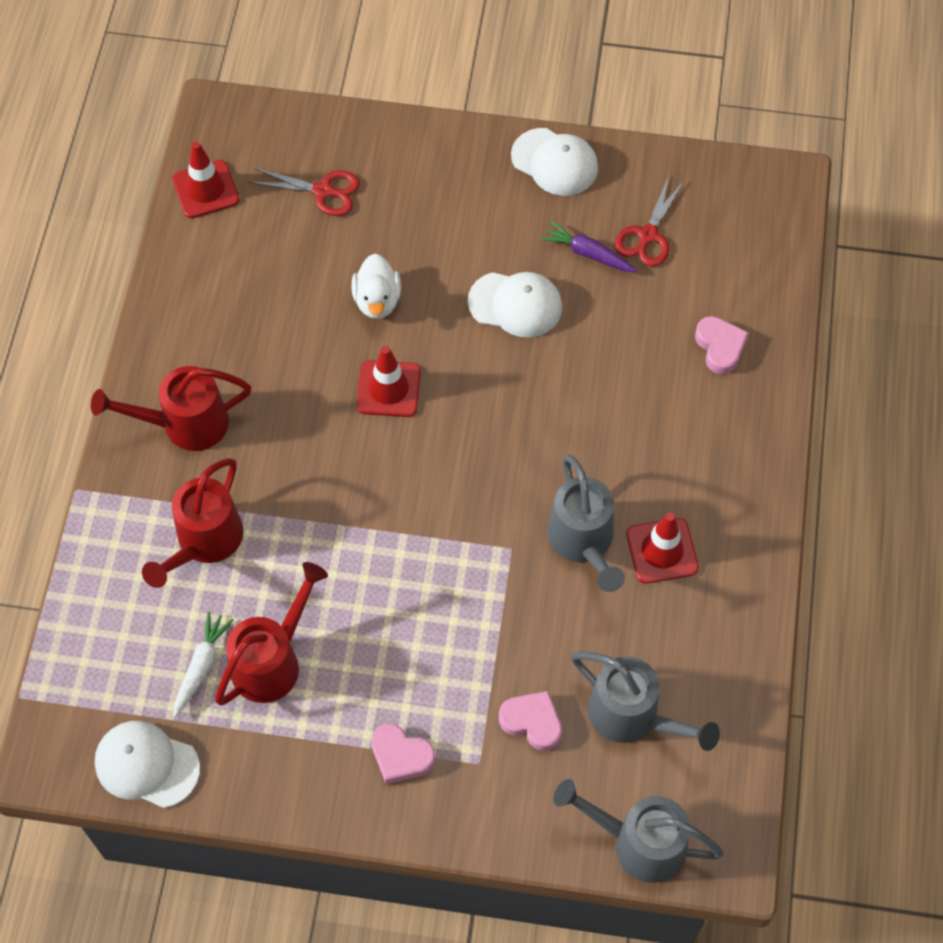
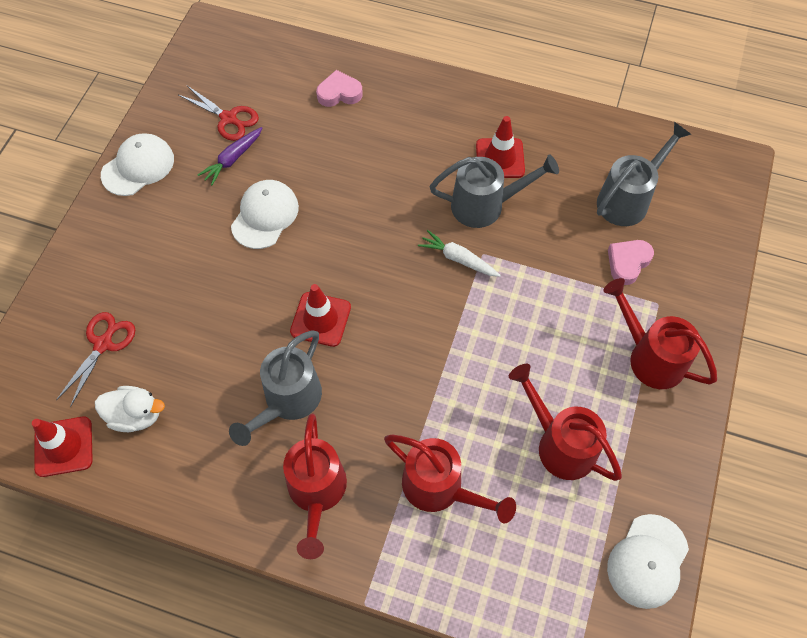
camera: 80 degrees left, 0 degrees up
(201, 666) = (559, 504): white carrot -> white carrot (458, 259)
(377, 300) = (231, 316): white duck -> white duck (136, 415)
(401, 756) = (650, 356): pink heart -> red watering can
(638, 842) = (722, 212): grey watering can -> grey watering can (288, 401)

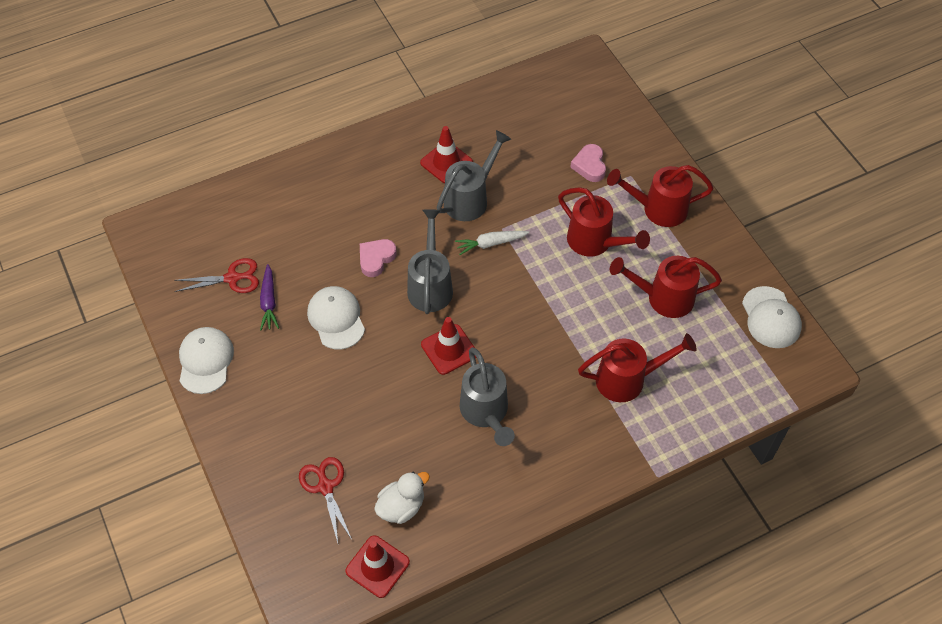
camera: 45 degrees left, 5 degrees down
(316, 493) = (563, 446): red watering can -> red watering can (595, 242)
(339, 93) = (291, 202): pink heart -> pink heart (376, 259)
(628, 199) = (549, 128): grey watering can -> grey watering can (430, 285)

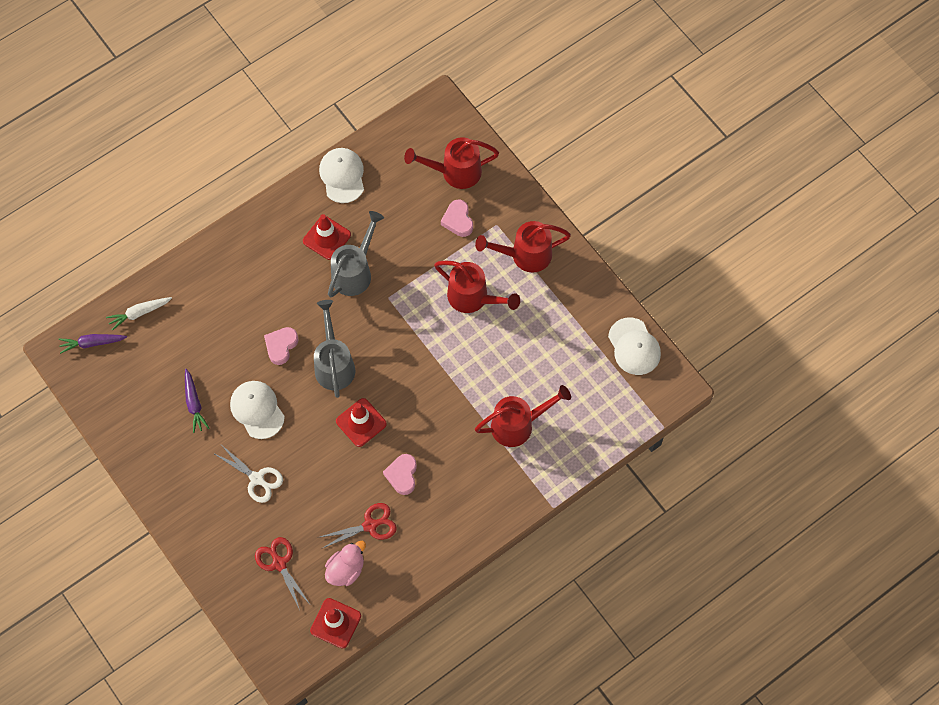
camera: 10 degrees left, 10 degrees up
(175, 226) = (92, 343): none -> purple carrot
(205, 361) = (151, 468): white cap -> white cap (342, 176)
(232, 278) = (156, 386): red scissors -> red scissors (370, 525)
(320, 390) = (257, 479): none -> white scissors
(401, 506) = (346, 569): white duck -> pink duck
(486, 412) = (402, 475): grey watering can -> pink heart
(491, 243) = (381, 314): white carrot -> white carrot (139, 313)
(663, 298) = (539, 343): red watering can -> red watering can (455, 172)

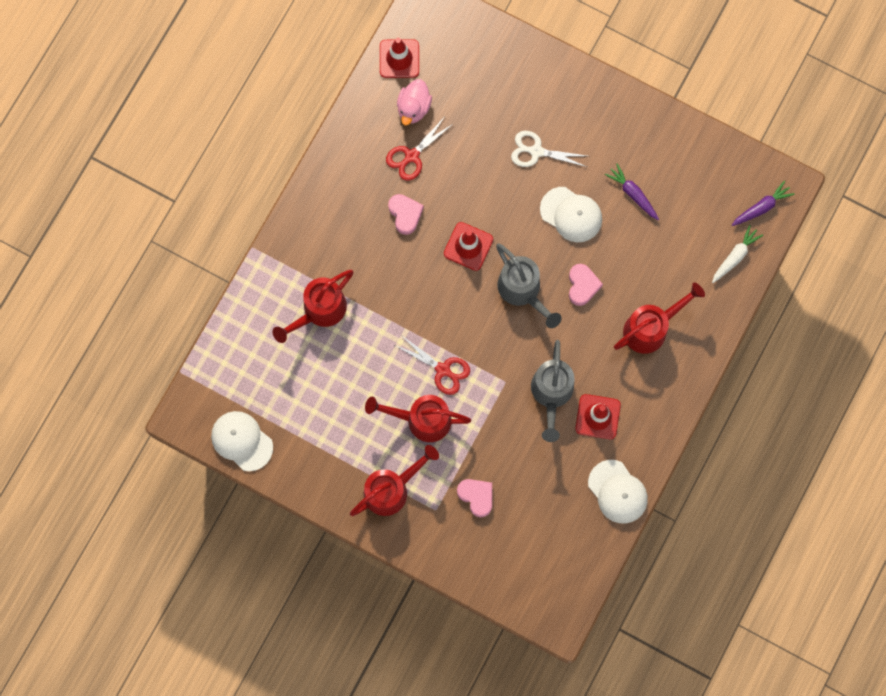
camera: 155 degrees right, 10 degrees up
(279, 563) = (475, 87): red scissors -> red scissors (442, 370)
(455, 172) = (505, 550): red watering can -> red watering can (650, 328)

